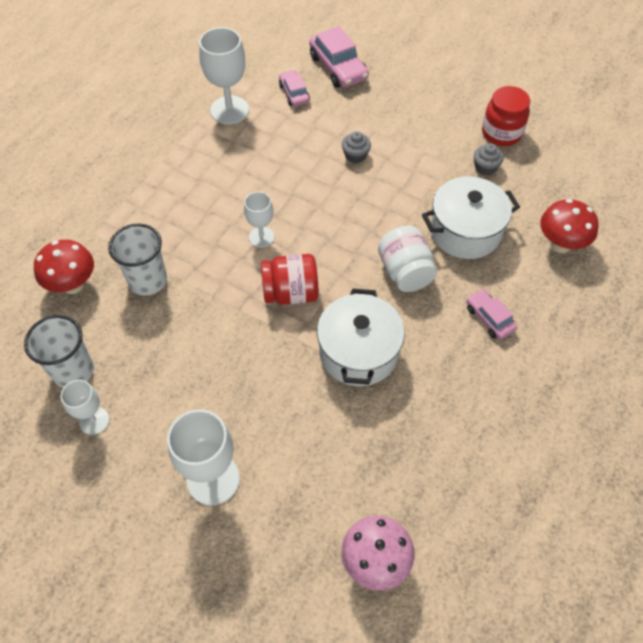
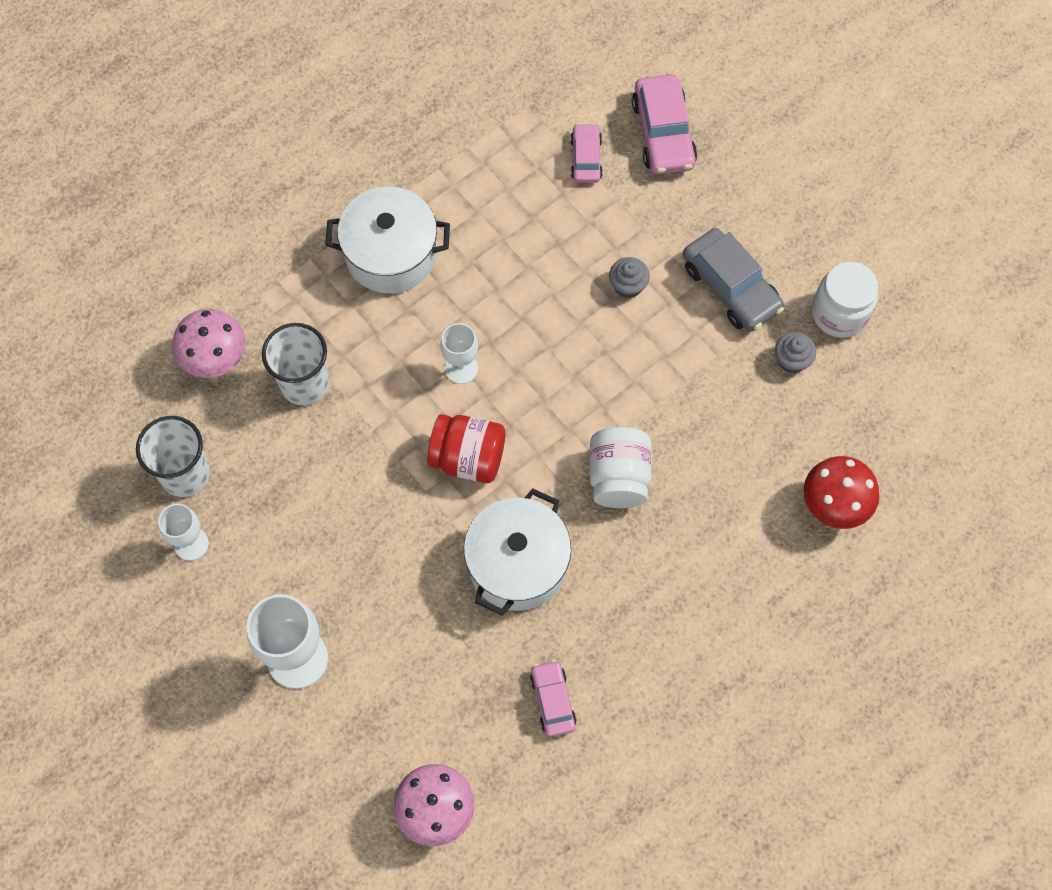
camera: 20 degrees right, 10 degrees up
(73, 285) = (216, 360): red mushroom -> pink mushroom
(229, 110) = (490, 159): white goblet -> none
(424, 138) = (731, 287): none -> grey car
(465, 231) = (720, 446): white pot -> white pot (391, 254)
(489, 318) = (694, 575): pink car -> pink car (552, 701)
(501, 133) = (839, 313): red jar -> white jar

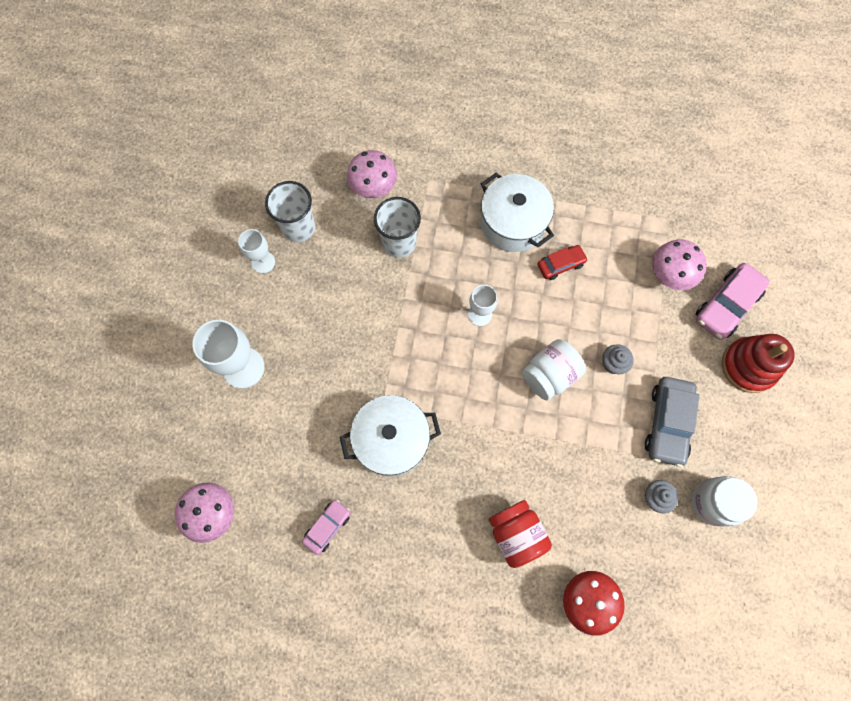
camera: 50 degrees right, 5 degrees up
(468, 458) = (430, 362): red jar -> red jar (516, 534)
(480, 246) = (560, 264): none -> red car
(586, 158) = (668, 276): pink car -> pink mushroom
(618, 477) = (491, 454): white jar -> white jar (549, 375)
(739, 168) = (748, 366): none -> red stacking toy

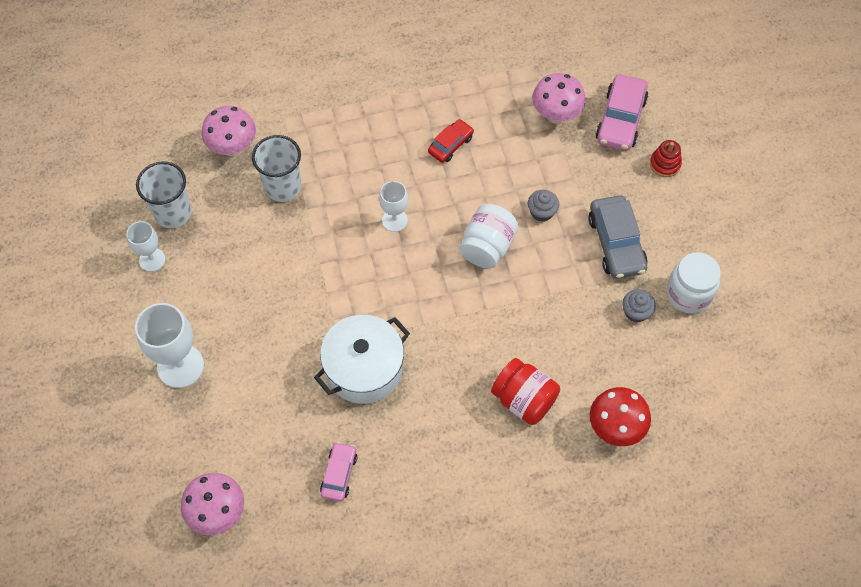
camera: 25 degrees left, 10 degrees down
(512, 223) = (386, 126): white pot -> none
(748, 366) = (665, 164): red stacking toy -> red stacking toy, size x0.55

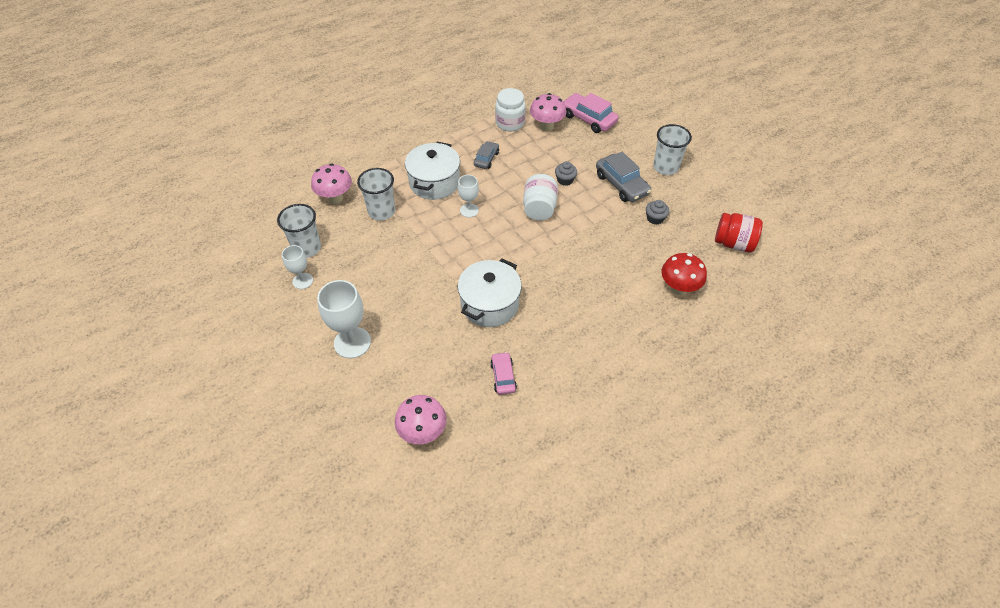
camera: 20 degrees left, 10 degrees down
(367, 162) = (434, 182): none -> white pot
(450, 145) = (486, 159): red car -> grey car
(524, 400) = (609, 290): red jar -> red jar (733, 243)
(620, 119) = (588, 119): pink car -> pink car turned 135 degrees clockwise
(665, 164) = (628, 135): red stacking toy -> none
(688, 294) = (682, 199): white jar -> white jar (510, 123)
(691, 234) = (665, 167): none -> white cup

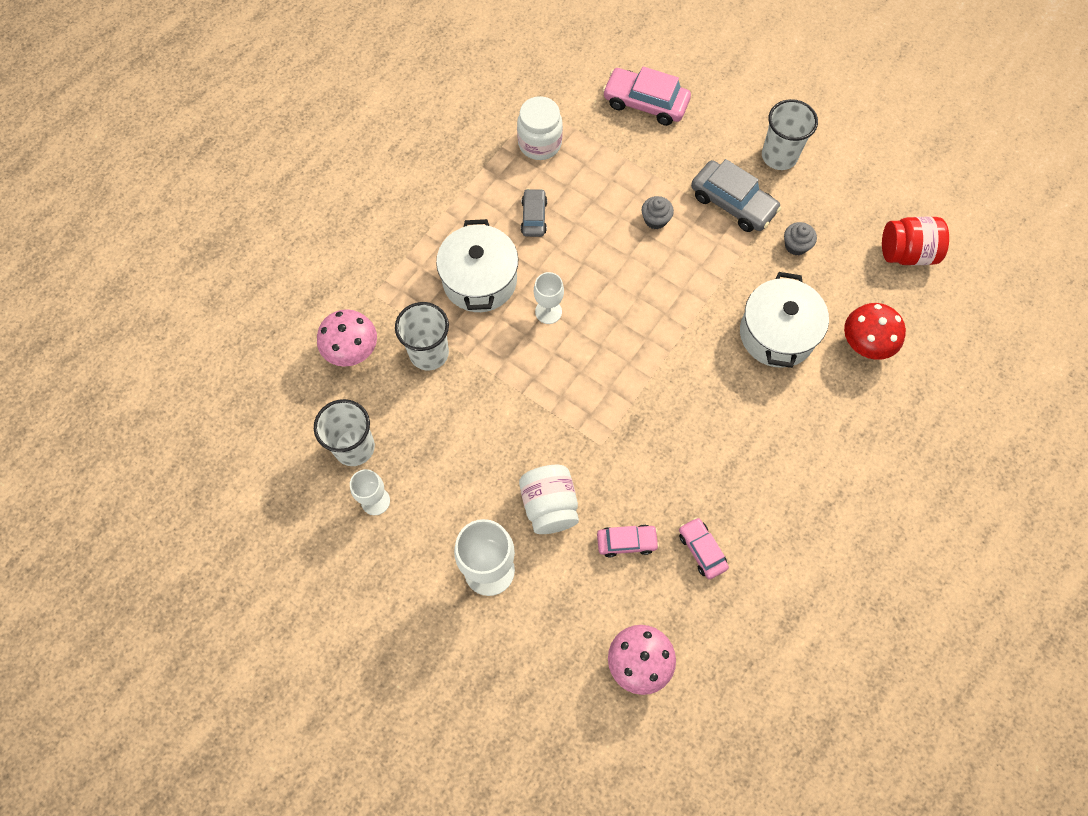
camera: 20 degrees left, 15 degrees up
(453, 355) = (626, 542): none -> pink car
(490, 304) = (640, 450): white pot -> white pot (777, 334)
(539, 208) = (641, 278): white jar -> white jar (549, 505)
(546, 126) = (593, 134): pink mushroom -> none

